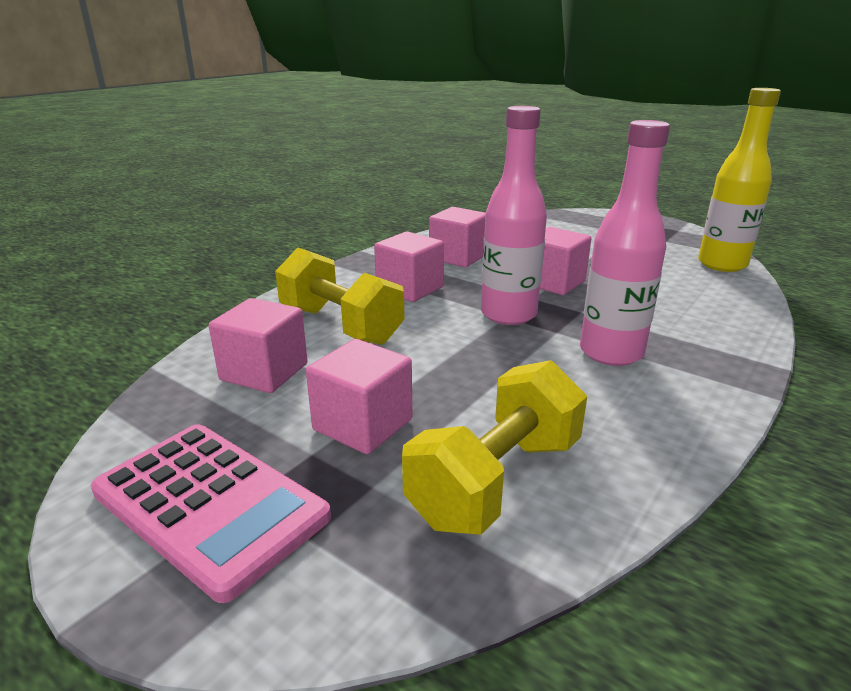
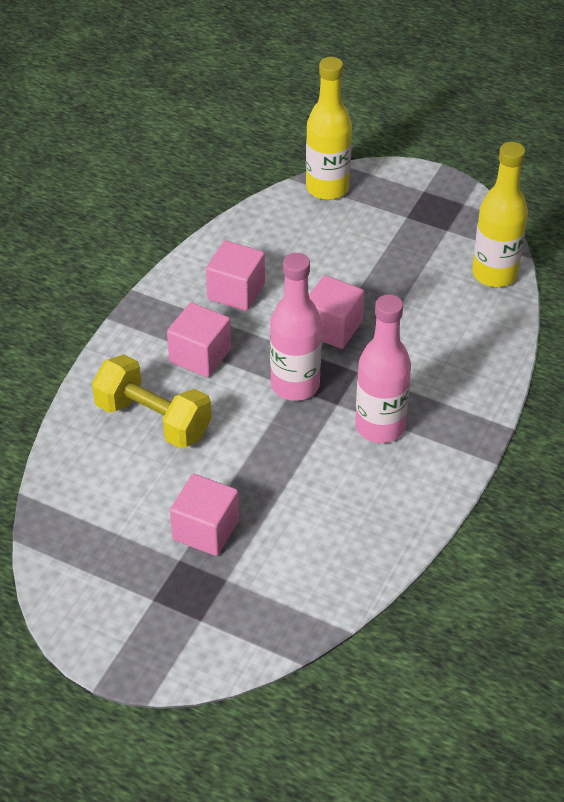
camera: 10 degrees left, 20 degrees up
(210, 504) = (132, 607): pink calculator -> none
(264, 372) = (113, 486): pink cube -> none
(496, 481) = (302, 564): yellow dumbbell -> none
(551, 217) = (327, 188): none -> yellow bottle

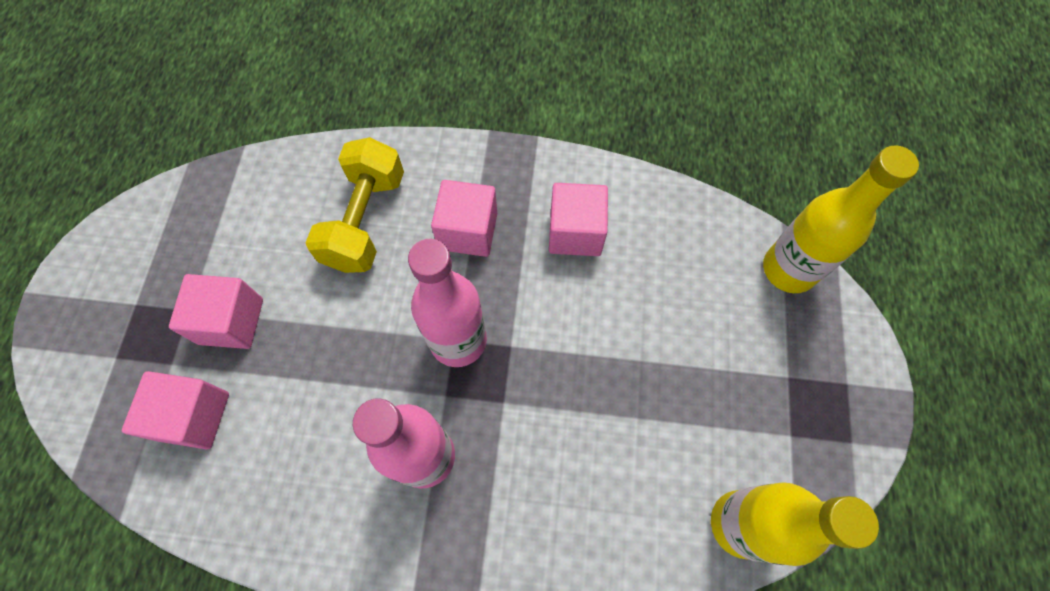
camera: 70 degrees right, 20 degrees up
(332, 328) = (561, 351): pink cube -> pink cube (194, 416)

